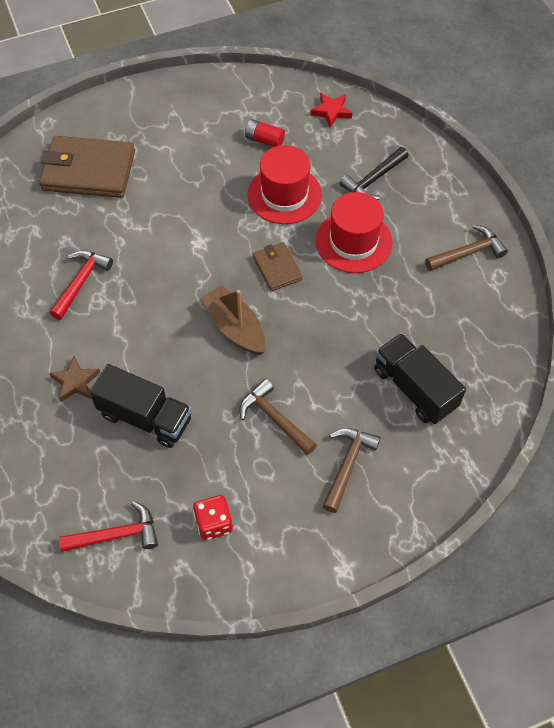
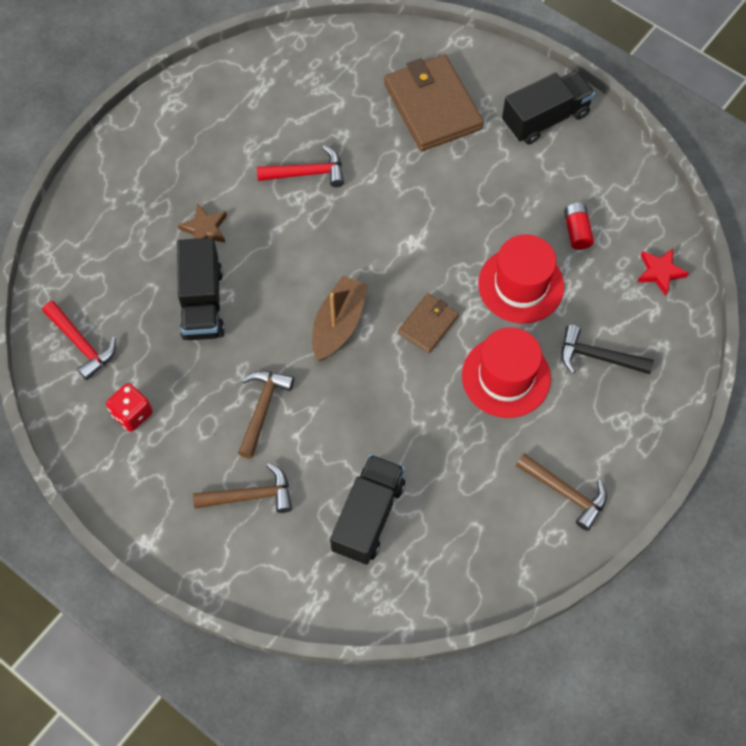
camera: 60 degrees right, 5 degrees up
(156, 110) = (545, 118): none -> black truck

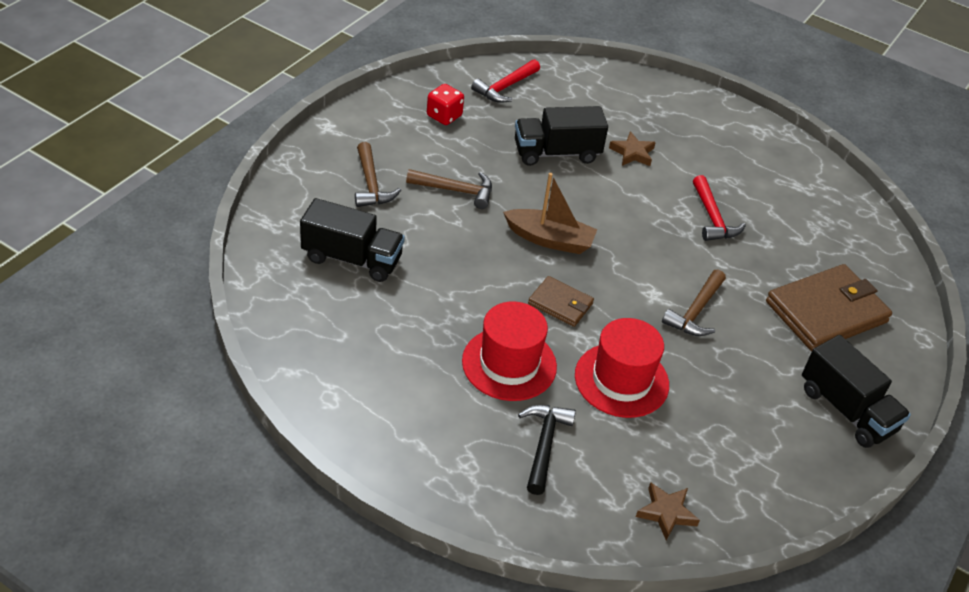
camera: 80 degrees right, 20 degrees down
(566, 493) = (379, 409): brown hammer -> brown hammer (695, 312)
(577, 231) = (702, 433): red battery -> none
(660, 272) = (666, 513): red star -> brown star

